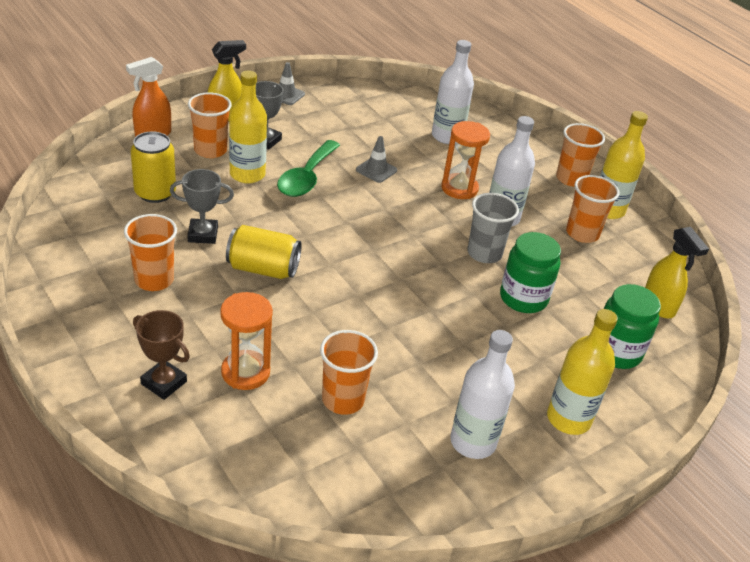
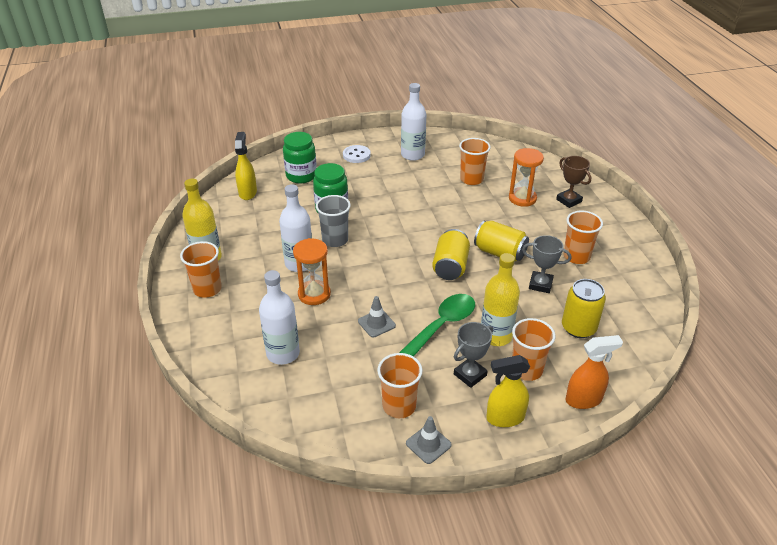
camera: 155 degrees left, 0 degrees up
(322, 240) = (450, 266): none -> yellow can
(568, 419) = (356, 155): yellow bottle -> white button
(582, 233) = (248, 243): orange cup -> orange cup (399, 406)

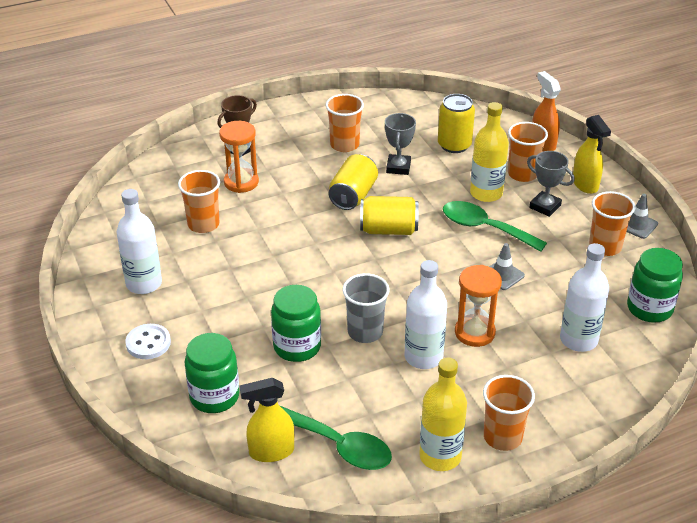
camera: 100 degrees left, 0 degrees up
(238, 218) = (340, 446): none -> green spoon
(303, 415) = (649, 308): none -> green jar

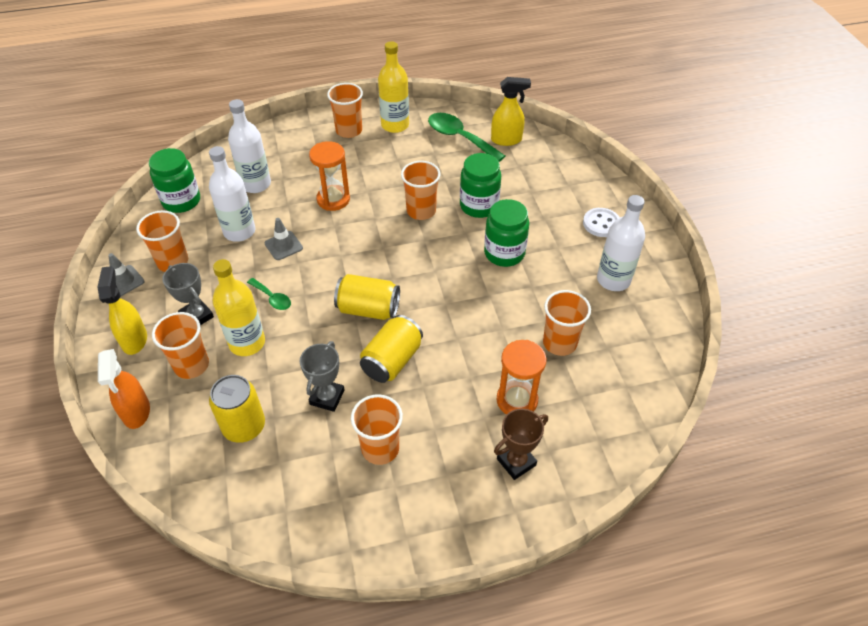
camera: 170 degrees left, 10 degrees up
(214, 396) = (545, 178): green jar -> green jar (504, 253)
(365, 332) = (421, 211): grey cup -> orange cup
(423, 357) = (381, 186): white bottle -> white bottle (239, 231)
(484, 228) = (272, 298): green spoon -> green spoon, size x0.53

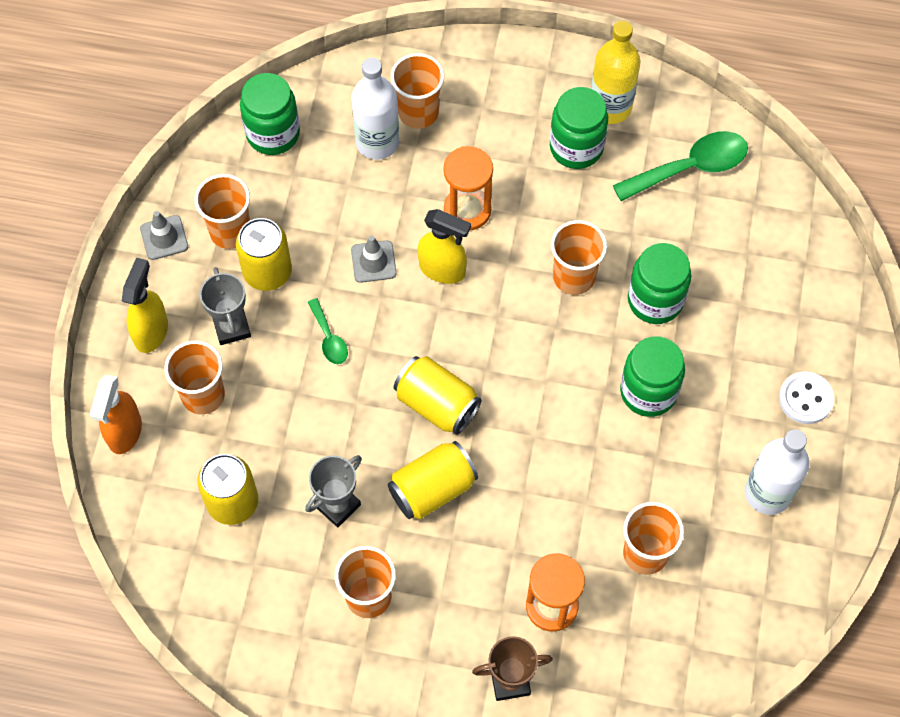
camera: 25 degrees right, 15 degrees up
(210, 275) = (267, 272): none -> yellow can
(239, 231) = (327, 215): white bottle -> none
(247, 343) = (276, 391): yellow bottle -> none
(349, 130) = (541, 92): orange cup -> orange cup (418, 112)
(385, 149) = (576, 147): none -> green jar
(459, 138) = (690, 167): green spoon -> green spoon turned 90 degrees clockwise
(506, 140) = (756, 198): yellow spray bottle -> yellow spray bottle (442, 269)

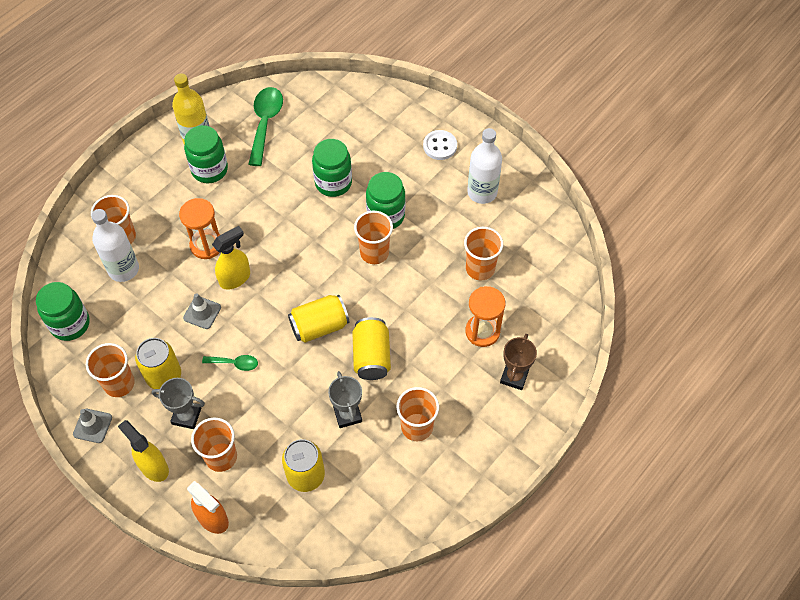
camera: 60 degrees left, 5 degrees down
(574, 277) = (290, 214): orange cup -> orange cup (374, 252)

